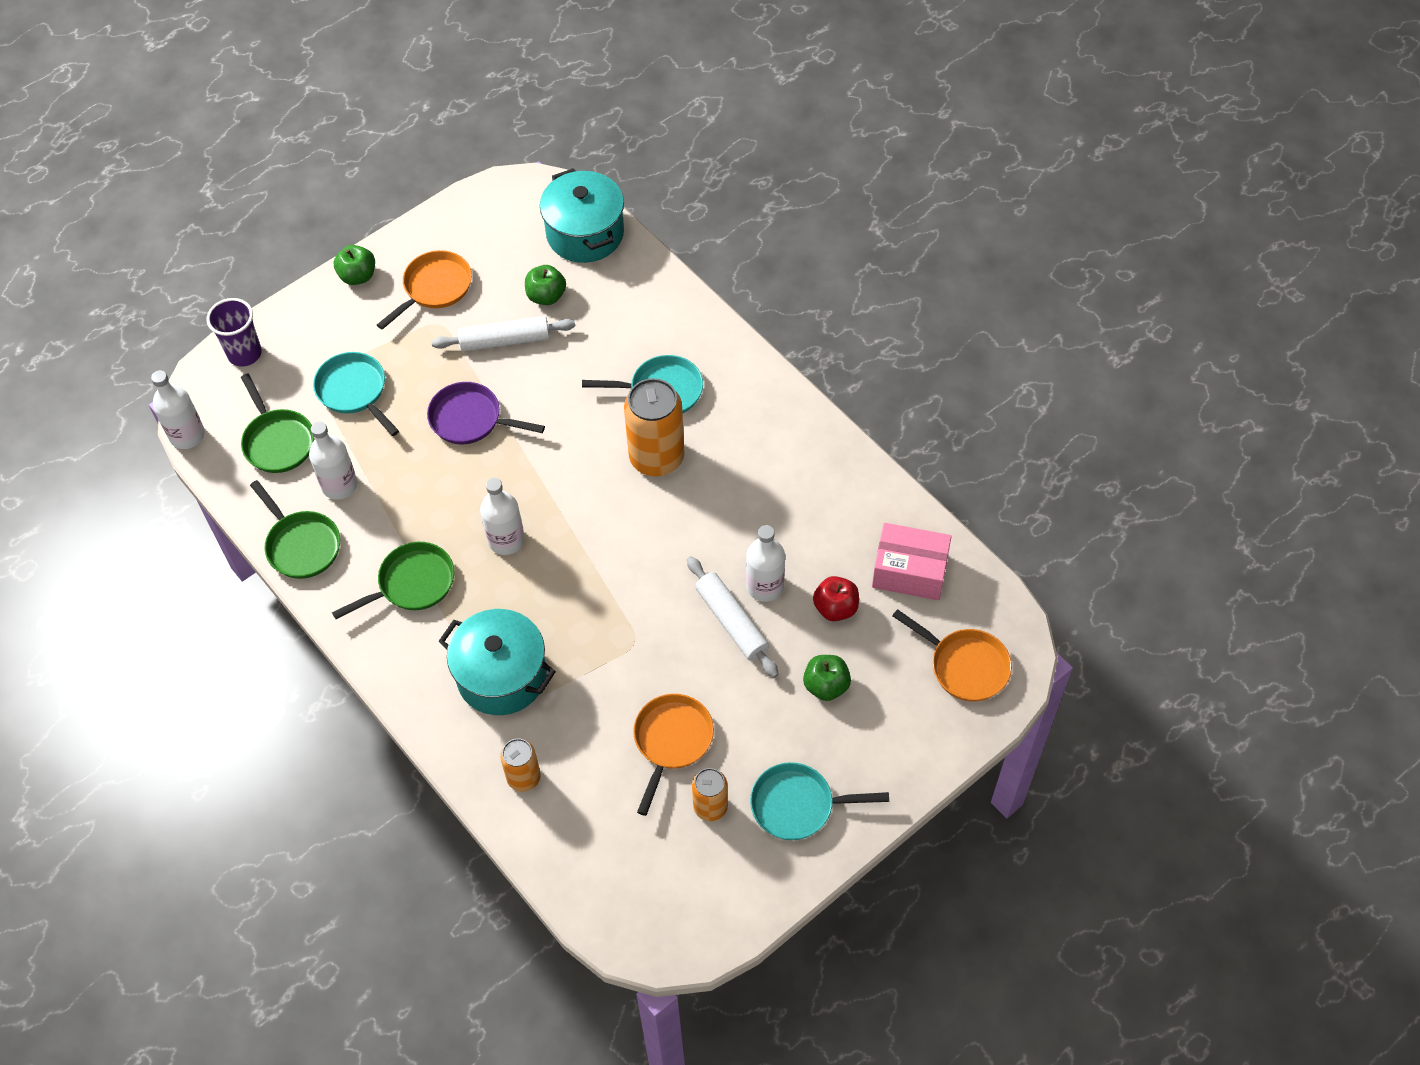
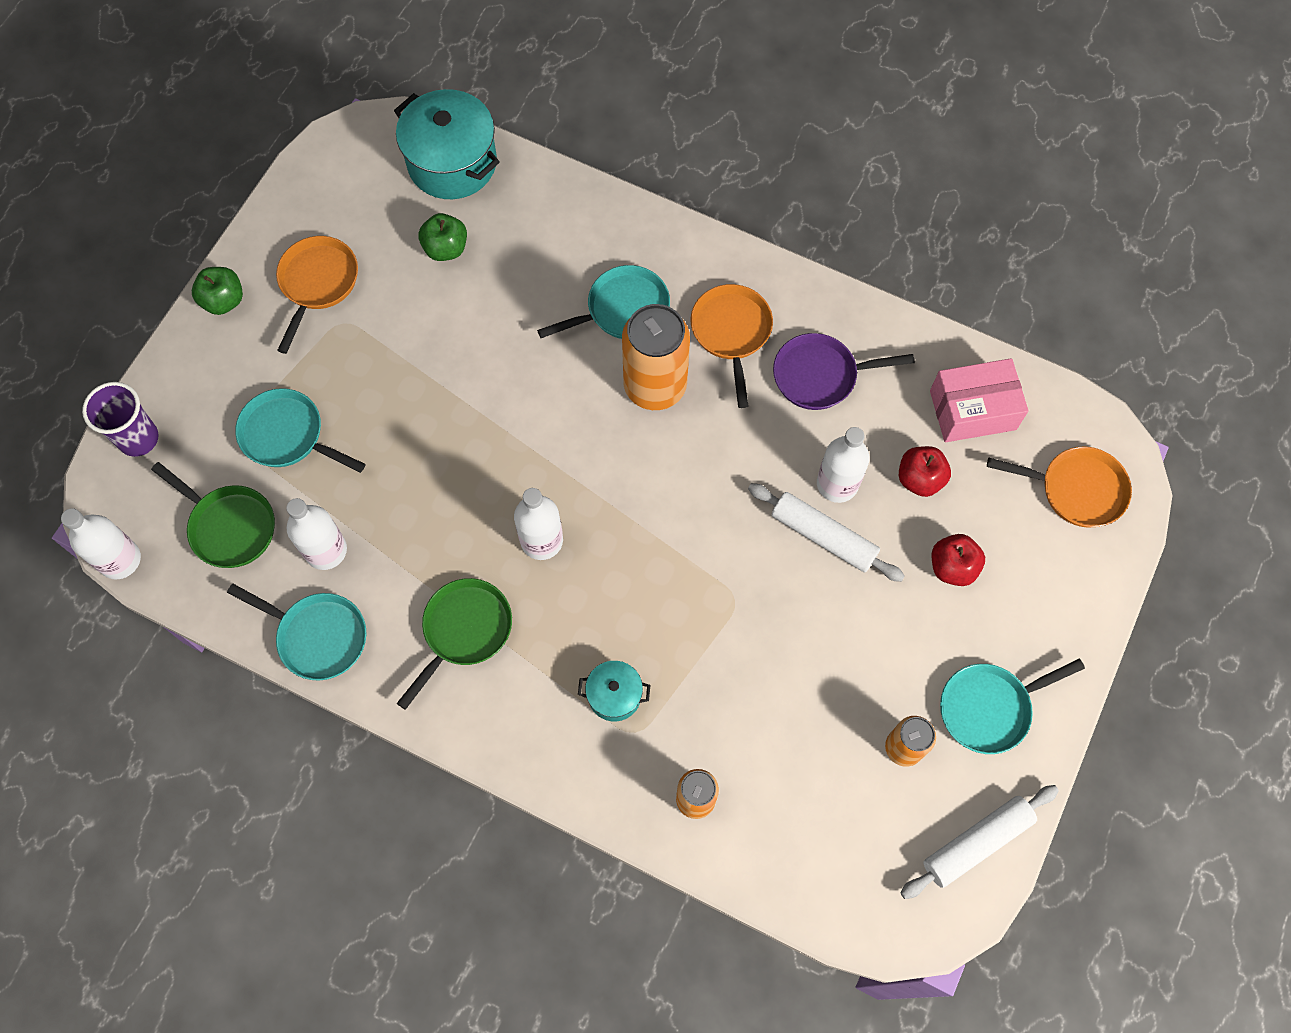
camera: 25 degrees left, 10 degrees up
(301, 545) = (318, 636): green pan -> turquoise pan
(470, 419) = (433, 419): purple pan -> purple pan (820, 375)
(502, 676) = (614, 695): turquoise pot -> turquoise pot, size x0.51
(504, 340) = (425, 315): white rolling pin -> white rolling pin (976, 843)
(671, 741) = (828, 693): orange pan -> orange pan (731, 333)
(826, 686) = (952, 567): green apple -> red apple

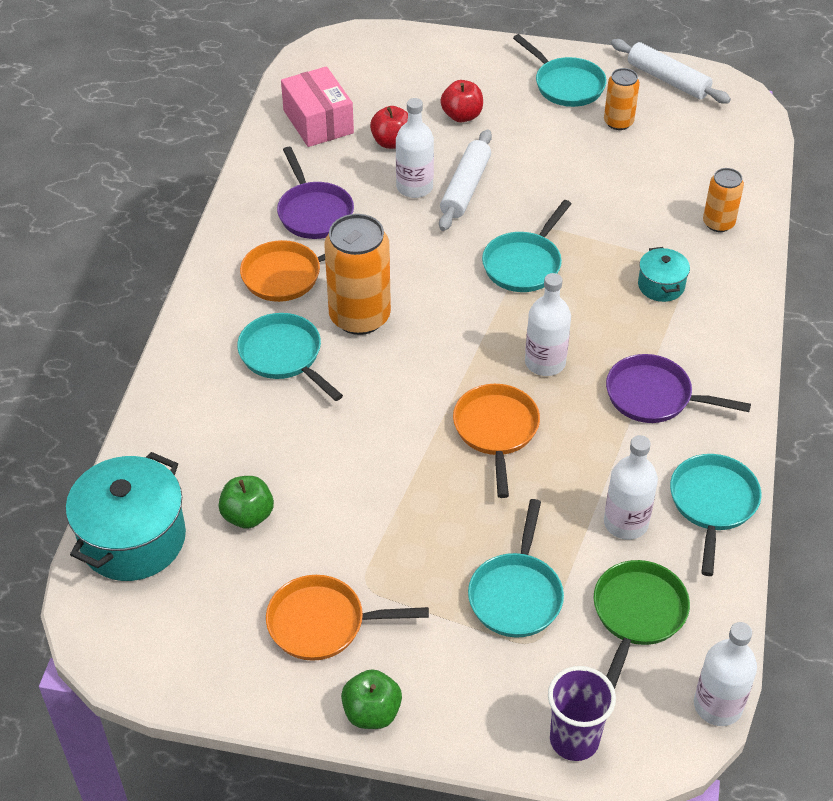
camera: 105 degrees left, 20 degrees down
(464, 631) = (654, 396): green pan -> purple pan
(686, 563) = (524, 264): none -> turquoise pan
(1076, 489) = (370, 62): orange pan -> orange pan (496, 431)

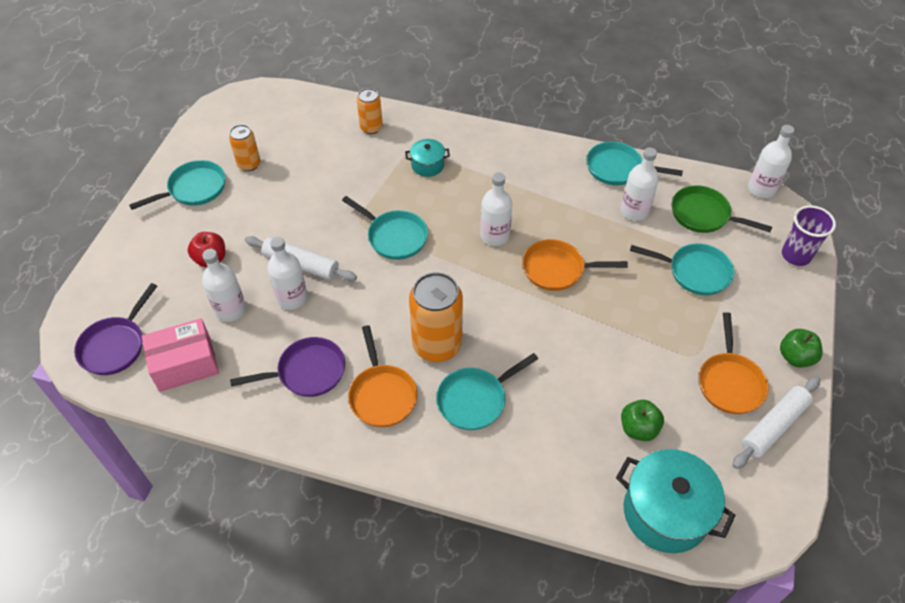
camera: 85 degrees left, 5 degrees up
(392, 142) = (230, 310): red apple -> white bottle
(654, 396) = (529, 183): purple pan -> purple pan (115, 346)
(668, 80) = (208, 130): white rolling pin -> white rolling pin (774, 426)

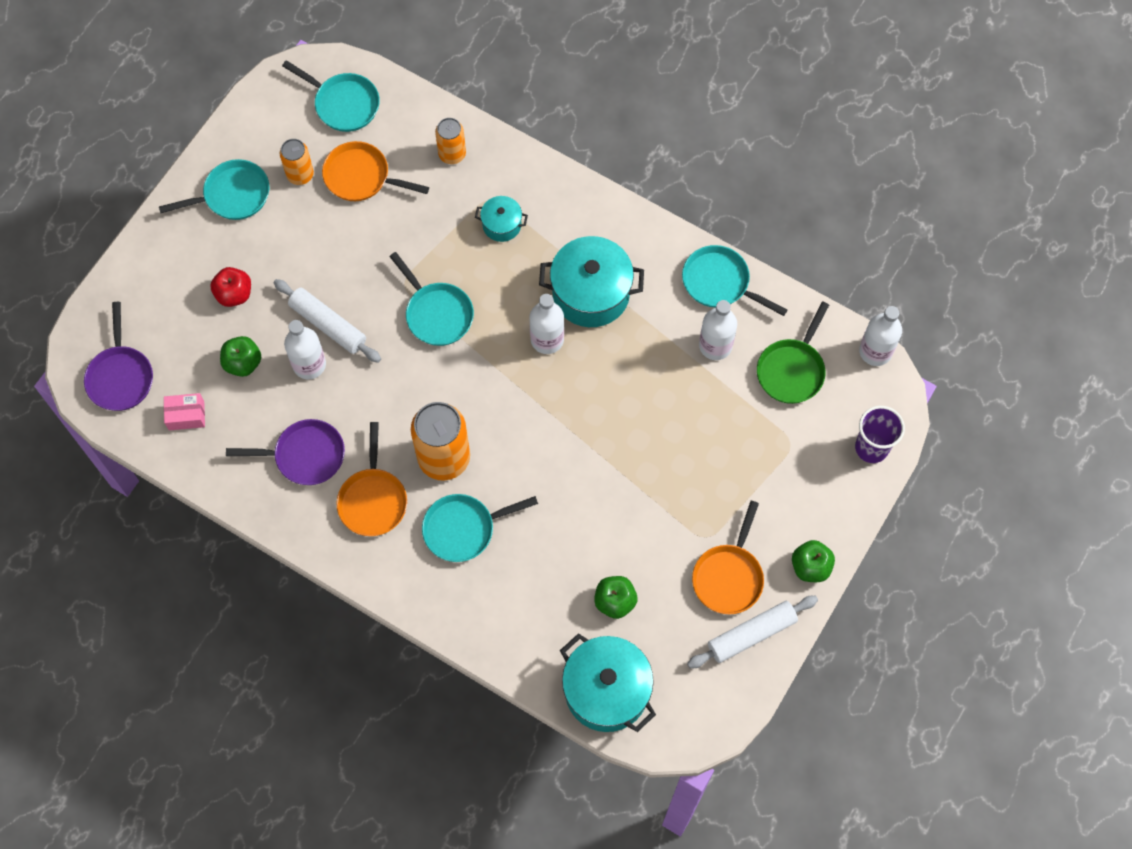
camera: 15 degrees right, 15 degrees up
(115, 346) = (120, 376): purple pan -> purple pan turned 45 degrees counterclockwise
(185, 364) = (186, 415): pink box -> pink box, size x0.59
(230, 310) = (243, 363): white bottle -> green apple
(518, 196) = (591, 293): none -> turquoise pot
(557, 269) = (600, 399): orange pan -> orange pan (361, 177)
(695, 272) = (749, 440): turquoise pan -> turquoise pan (343, 104)
(703, 215) = (792, 370): green pan -> green pan turned 105 degrees counterclockwise

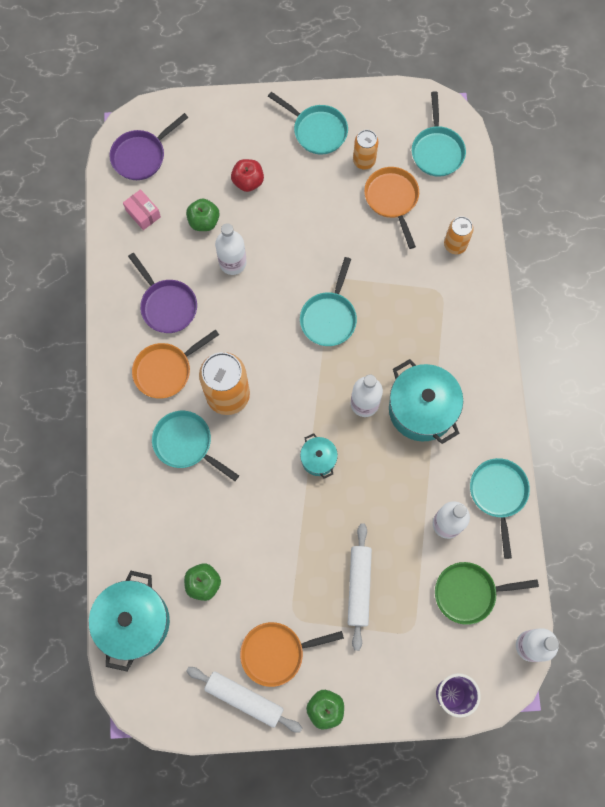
camera: 55 degrees right, 5 degrees up
(328, 325) = (269, 254): white rolling pin -> white rolling pin (359, 586)
(502, 225) = (427, 314): turquoise pot -> turquoise pot (318, 459)

